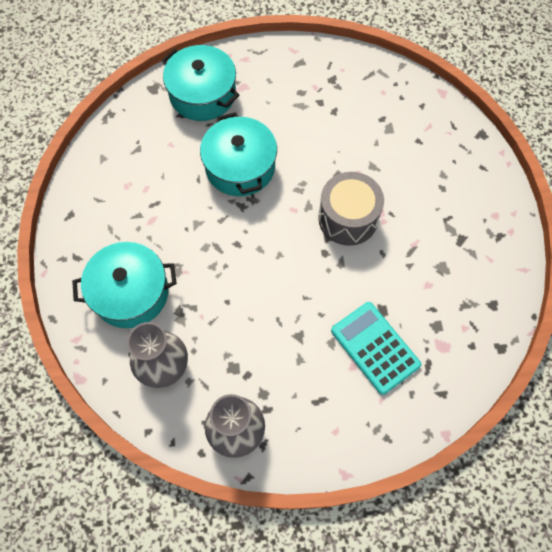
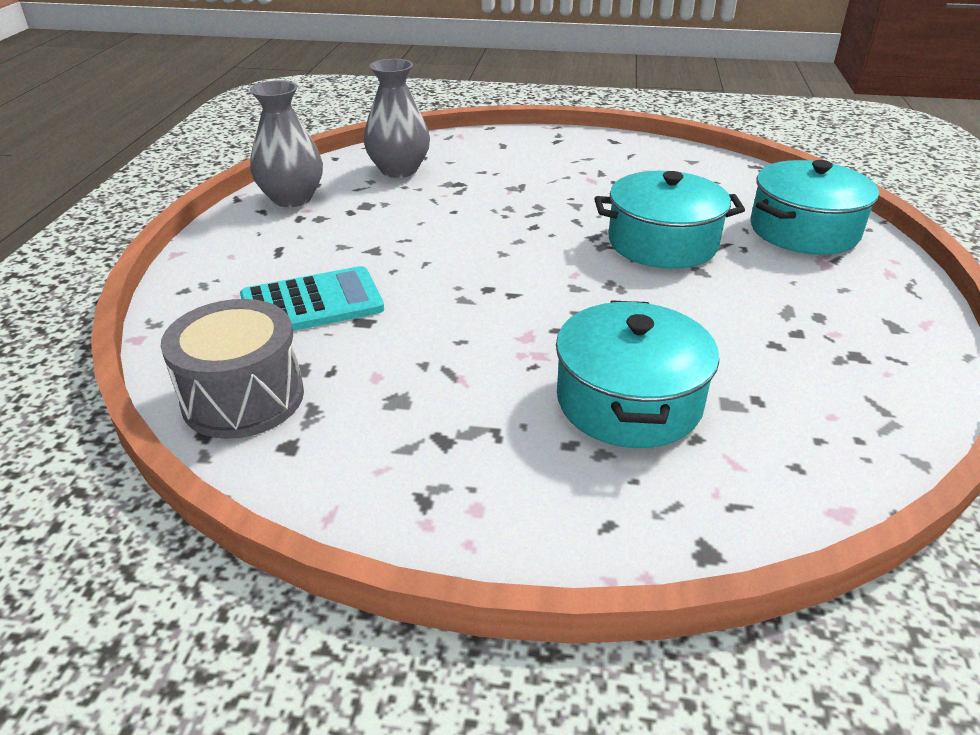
camera: 105 degrees right, 30 degrees down
(131, 293) = (498, 162): turquoise pot -> turquoise pot (629, 401)
(348, 218) = (540, 319): grey drum -> grey drum (243, 398)

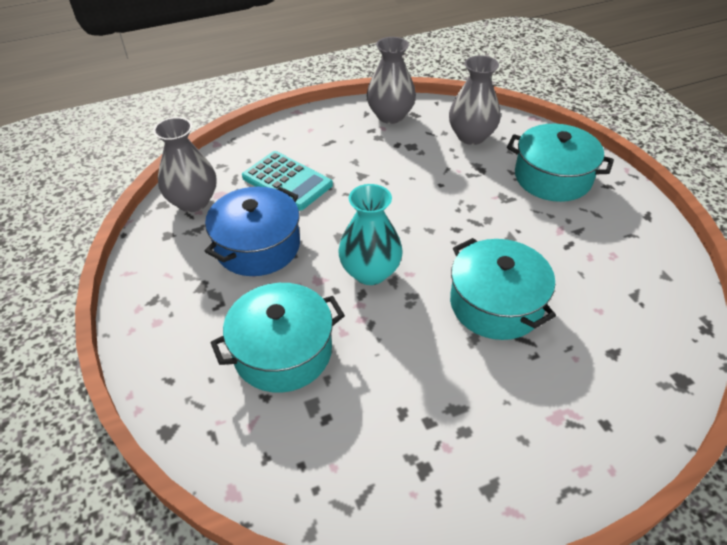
camera: 60 degrees right, 10 degrees up
(243, 398) = (193, 201): grey drum -> grey vase
(414, 365) = (258, 246): none -> blue pot
(548, 297) = (370, 272): none -> turquoise vase
(804, 230) = (606, 388): turquoise pot -> turquoise pot (553, 177)

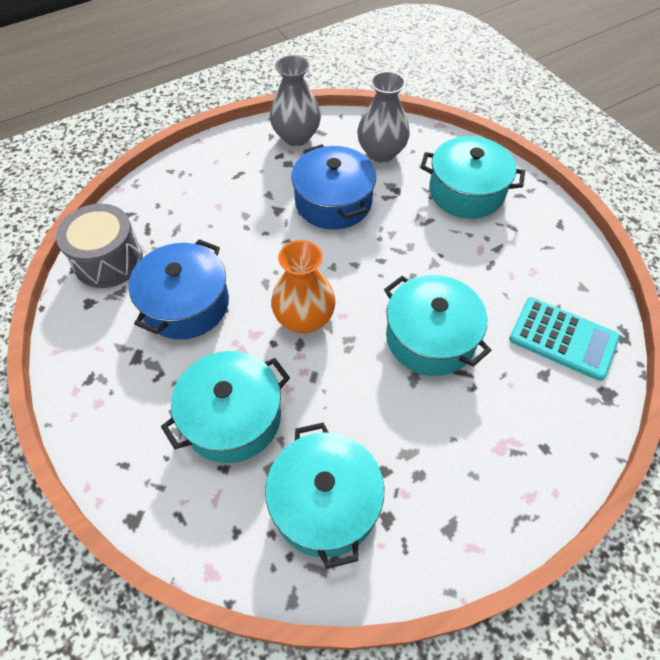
camera: 10 degrees left, 10 degrees up
(193, 201) = (108, 260): grey vase -> grey drum
(287, 181) = (202, 225): turquoise calculator -> turquoise calculator (563, 339)
(361, 444) = (325, 503): none -> turquoise pot
(370, 272) = (304, 319): turquoise vase -> orange vase
(417, 174) = (333, 202): none -> blue pot

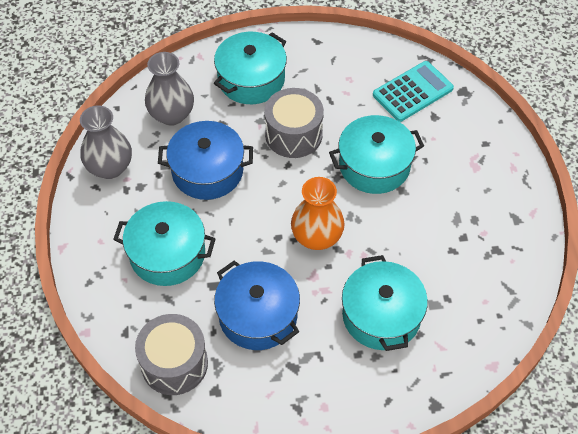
camera: 65 degrees left, 0 degrees up
(325, 503) = (471, 281): turquoise pot -> turquoise pot (167, 254)
(422, 251) = (293, 134): none -> grey drum

